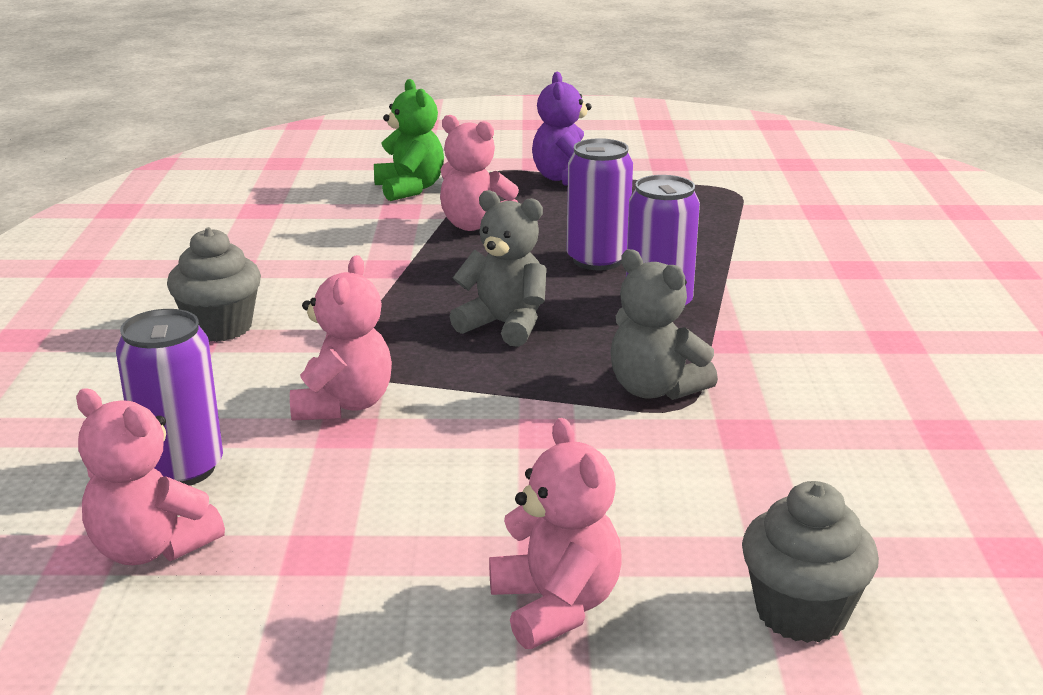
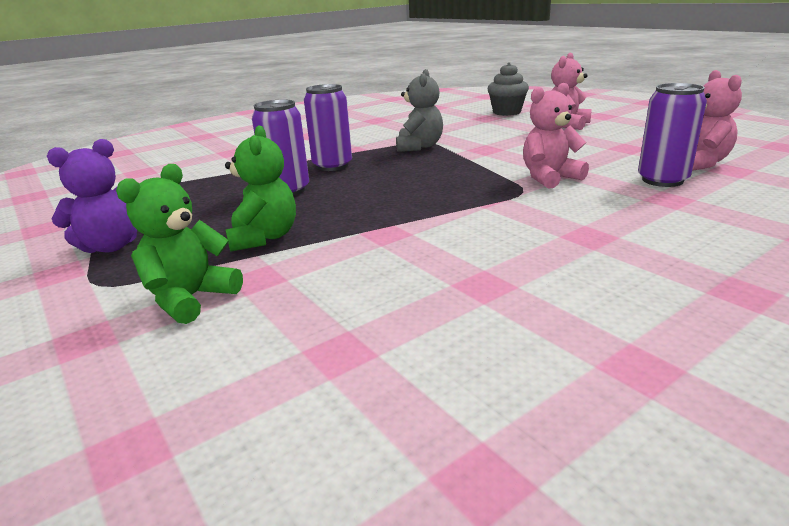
camera: 125 degrees left, 0 degrees up
(220, 327) = (561, 236): grey cupcake -> none
(475, 225) = (264, 238): pink teddy bear -> green teddy bear
(504, 325) = (410, 181): grey teddy bear -> none

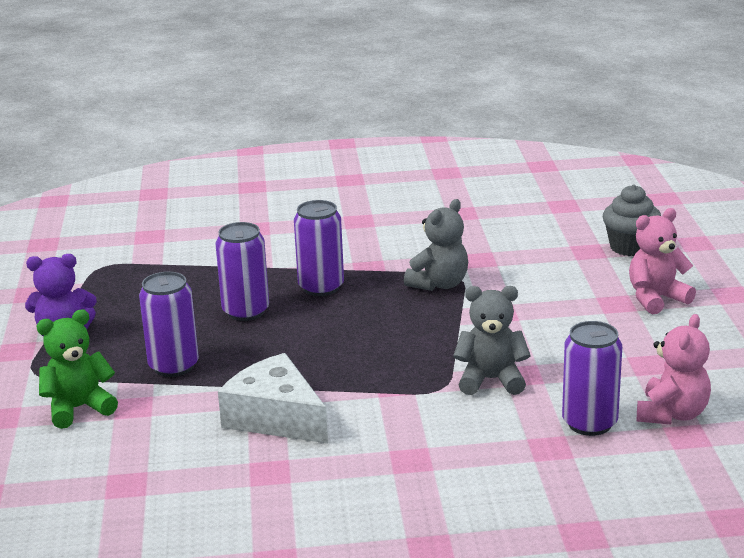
camera: 30 degrees right, 0 degrees up
(264, 238) = (173, 366): green teddy bear -> purple can
(421, 244) = (275, 417): none -> white cheese
(549, 178) = (491, 380): pink teddy bear -> grey teddy bear

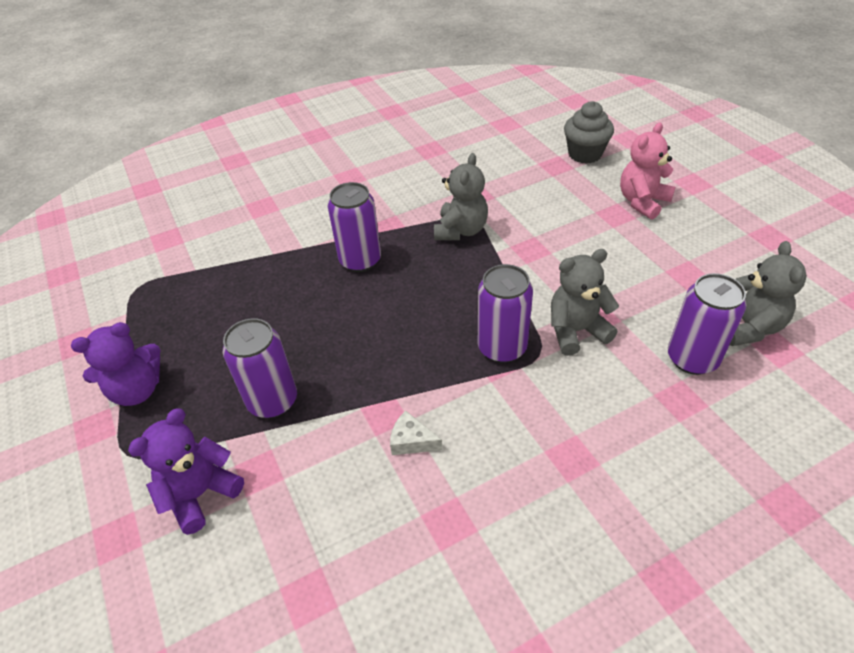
camera: 20 degrees left, 20 degrees up
(78, 408) = (200, 494): green teddy bear -> purple teddy bear
(246, 311) = (307, 308): purple can -> purple can (502, 347)
(275, 417) = (411, 441): white cheese -> white cheese, size x0.44
(672, 414) = (748, 327): pink teddy bear -> grey teddy bear

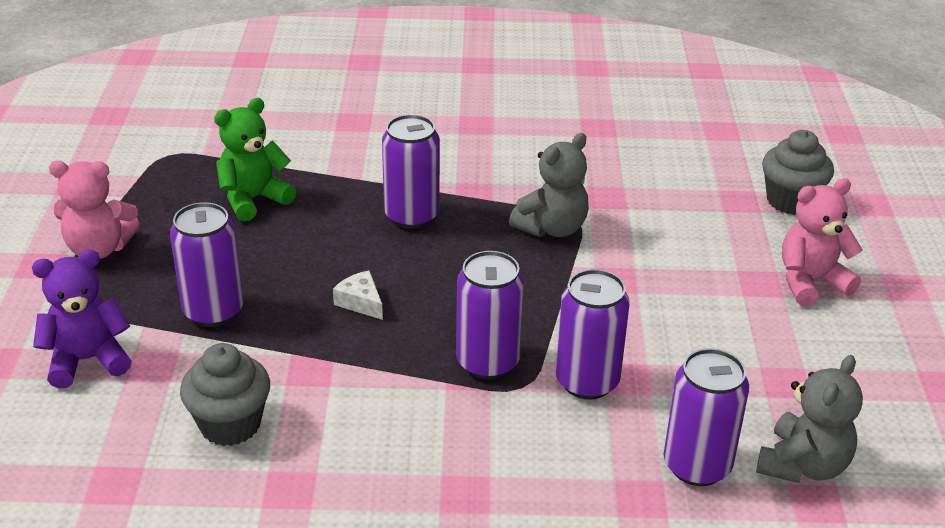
camera: 25 degrees right, 10 degrees down
(137, 390) = (99, 249): purple teddy bear -> pink teddy bear
(233, 296) = (253, 199): none -> green teddy bear
(361, 491) = (230, 424): none -> grey cupcake
(411, 441) = (315, 405): white cheese -> white cheese (360, 302)
(576, 331) = (587, 381): grey teddy bear -> purple can

